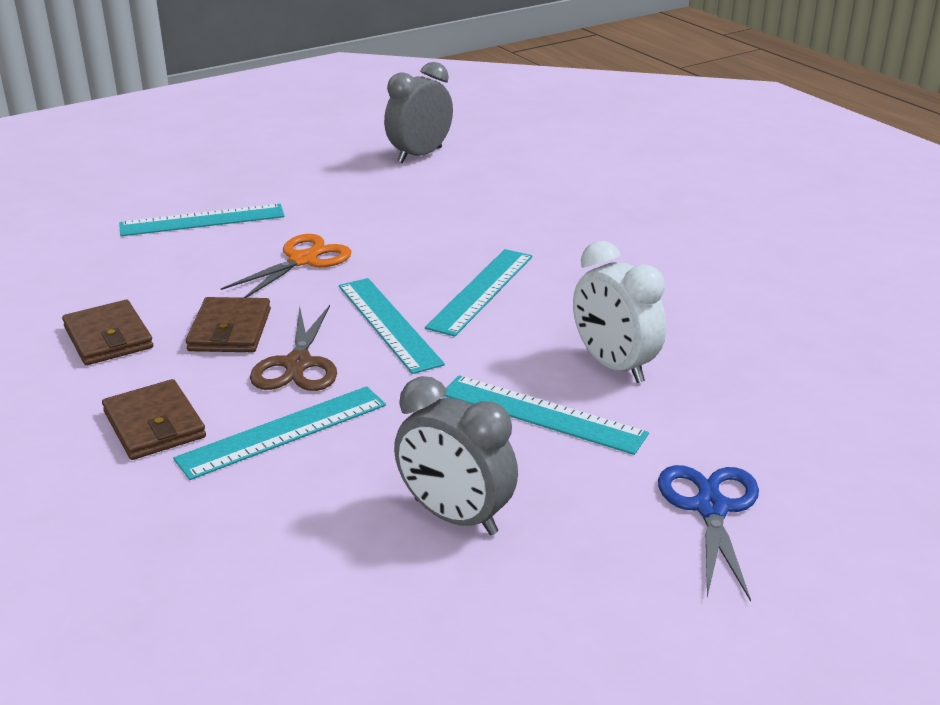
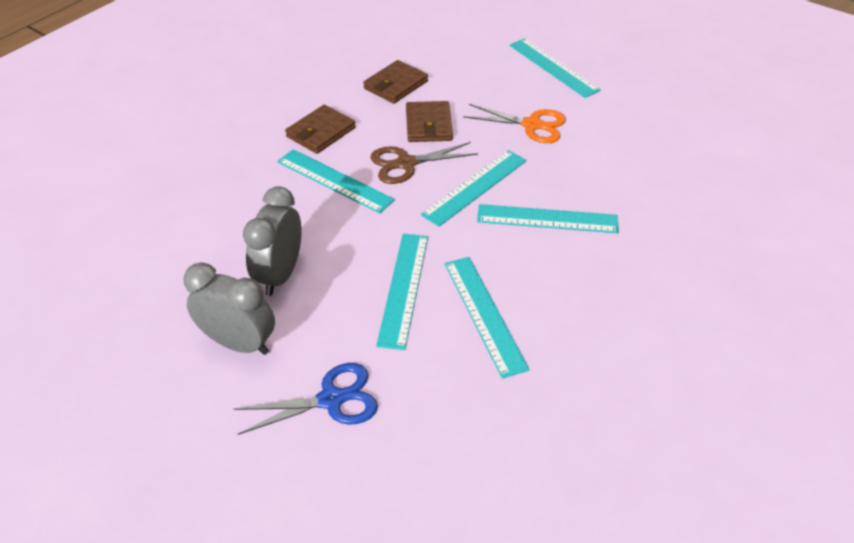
camera: 70 degrees right, 15 degrees up
(230, 330) = (429, 125): brown wallet -> brown wallet turned 75 degrees counterclockwise
(419, 155) = (741, 129): grey clock -> grey clock (239, 343)
(614, 366) = (484, 314): white clock -> turquoise ruler

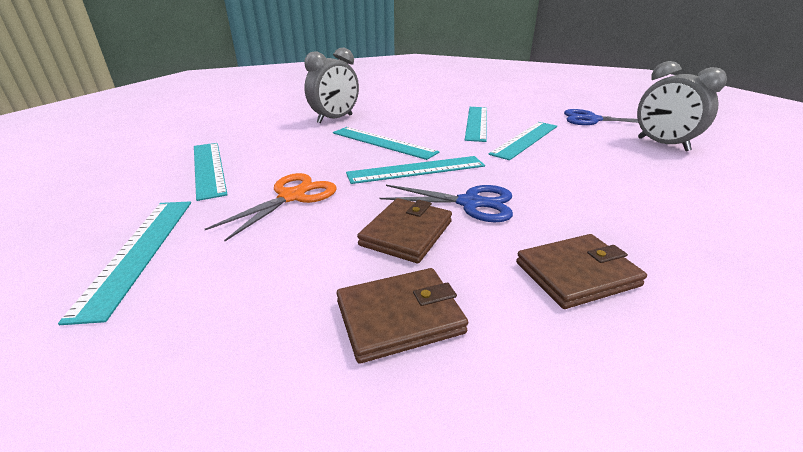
camera: 150 degrees left, 15 degrees down
(280, 274) = (632, 164): grey clock -> grey clock (335, 119)
(334, 180) = (566, 211): turquoise ruler -> turquoise ruler (208, 168)
(406, 164) = (470, 203): brown scissors -> blue scissors
(531, 125) = (292, 197): orange scissors -> orange scissors turned 75 degrees clockwise

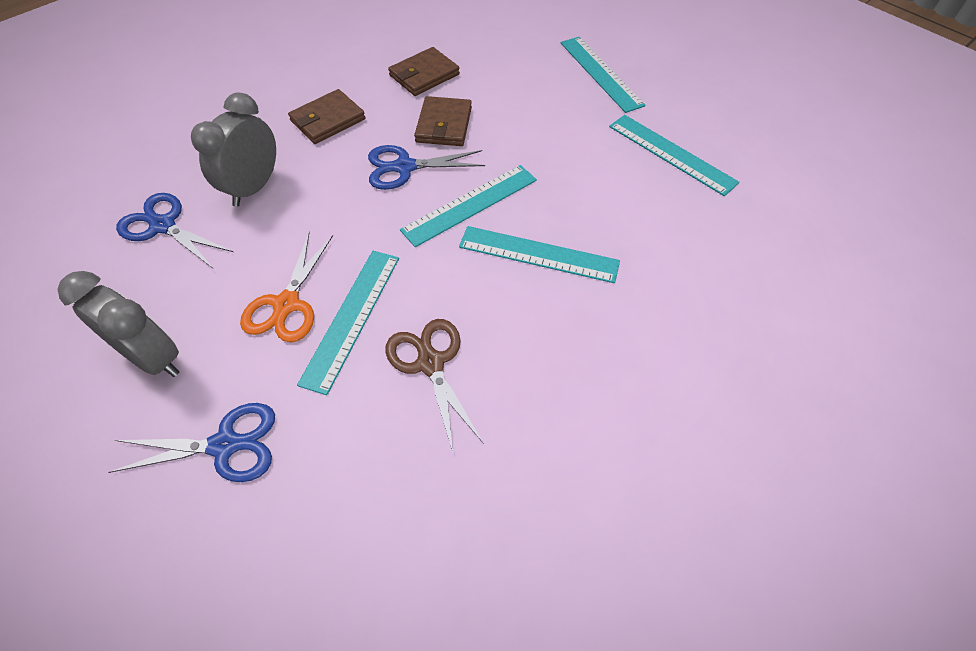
camera: 160 degrees right, 25 degrees up
(292, 197) = (556, 138): orange scissors -> orange scissors (287, 304)
(335, 119) = (656, 310): grey clock -> grey clock (254, 187)
(476, 123) = (430, 363): turquoise ruler -> brown scissors
(735, 204) = (163, 226): none -> blue scissors

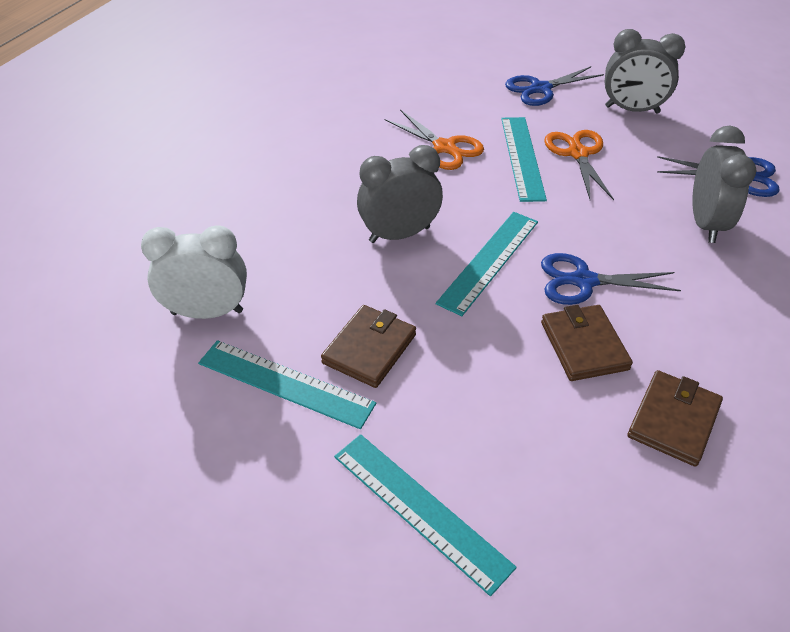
camera: 160 degrees right, 10 degrees down
(328, 120) = (720, 313): brown wallet -> brown wallet (369, 349)
(405, 167) = (584, 281): blue scissors -> blue scissors turned 150 degrees counterclockwise
(430, 363) = (444, 147): brown scissors -> orange scissors
(538, 254) = (399, 234): turquoise ruler -> grey clock
(734, 223) = (207, 312): none -> white clock

